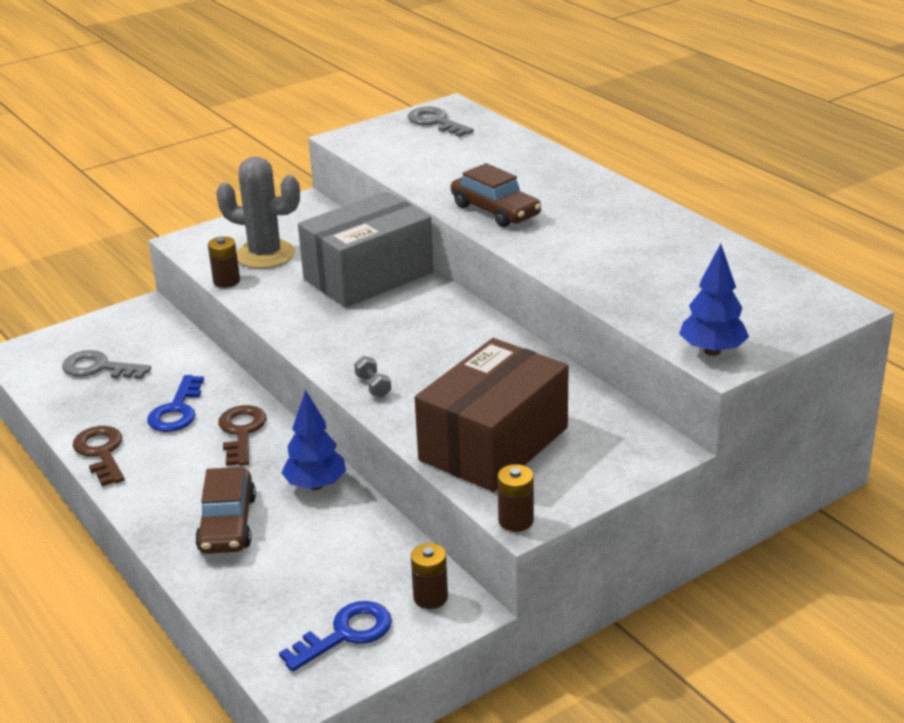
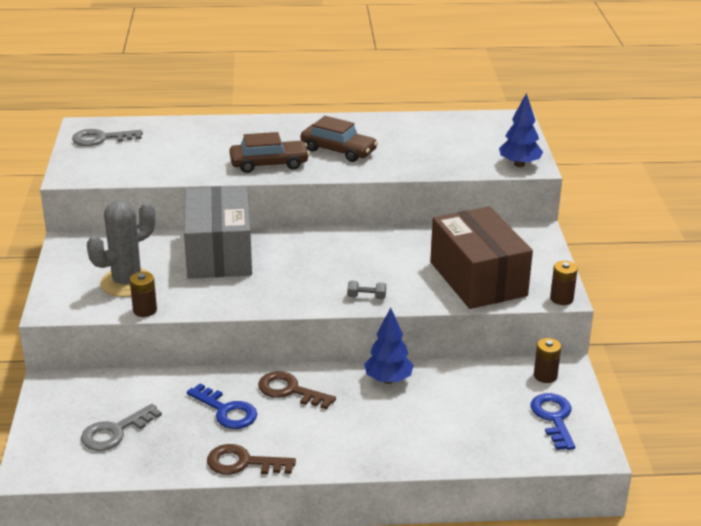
camera: 60 degrees left, 0 degrees up
(227, 524) = (395, 429): brown car -> brown car (338, 150)

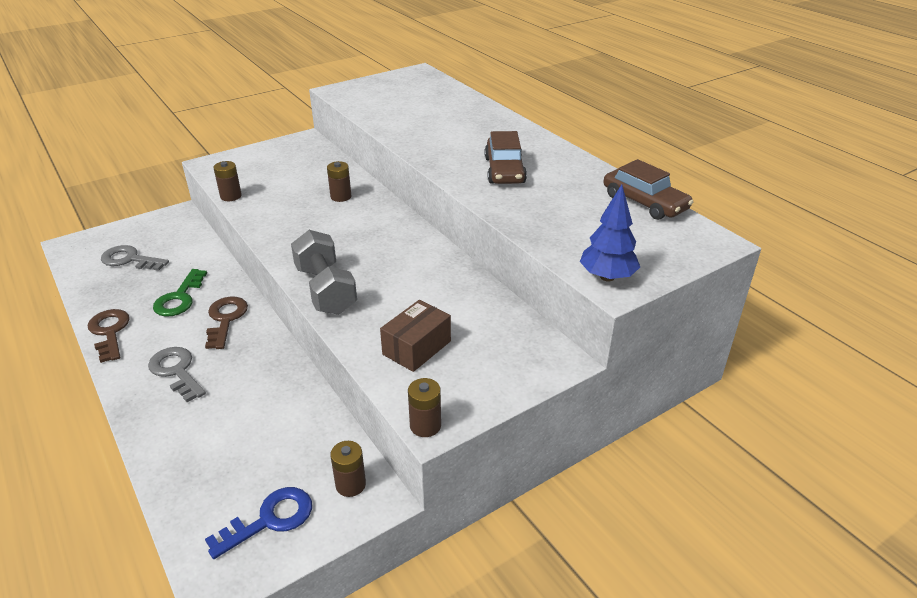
camera: 60 degrees right, 5 degrees up
(101, 139) = (406, 82): grey key -> grey key (176, 371)
(127, 282) = (266, 176): grey cactus -> none
(219, 253) = (341, 197): grey box -> brown battery
(226, 411) = (179, 298): blue key -> green key
(269, 164) = (440, 149): brown car -> brown car (644, 202)
(366, 297) = (326, 290): grey dumbbell -> grey dumbbell, size x2.36
(388, 380) = (274, 370): blue tree -> none
(478, 279) = (416, 348): brown box -> brown box, size x0.52

